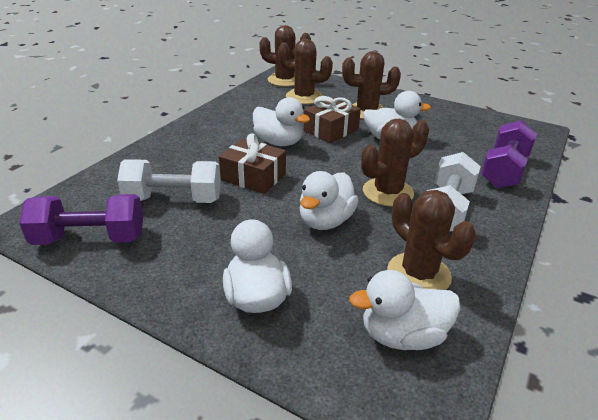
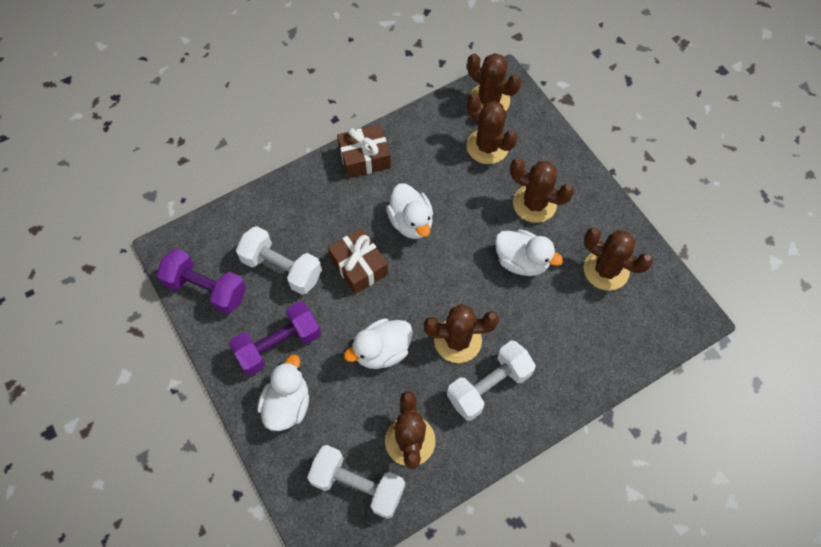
camera: 30 degrees right, 30 degrees up
(331, 130) = (473, 222): brown gift -> brown gift (364, 158)
(402, 335) = (358, 485): white duck -> white dumbbell
(453, 126) = (606, 270): none -> brown cactus
(504, 170) = (590, 361): purple dumbbell -> purple dumbbell (278, 344)

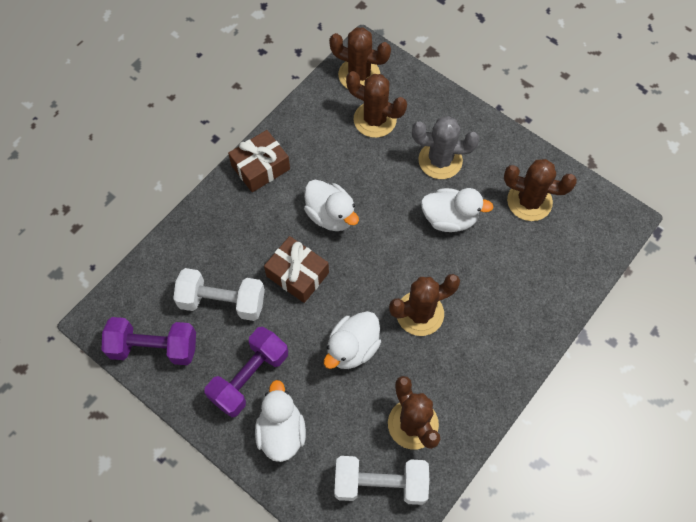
camera: 20 degrees left, 0 degrees up
(489, 386) = (465, 346): white dumbbell -> none
(534, 203) = (440, 160): brown cactus -> grey cactus

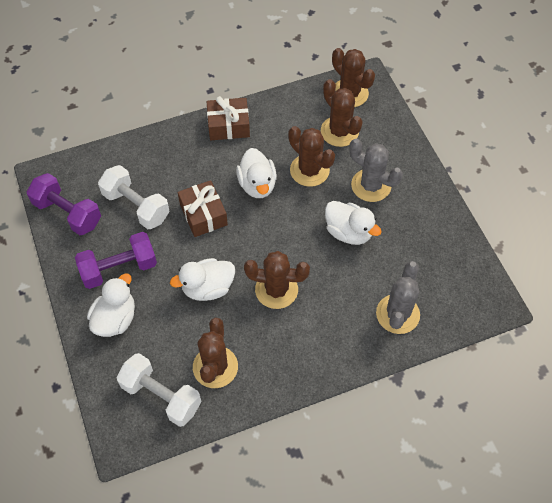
camera: 30 degrees right, 5 degrees down
(529, 201) = (423, 251): brown cactus -> brown cactus (309, 170)
(545, 276) = (397, 314): none -> grey cactus

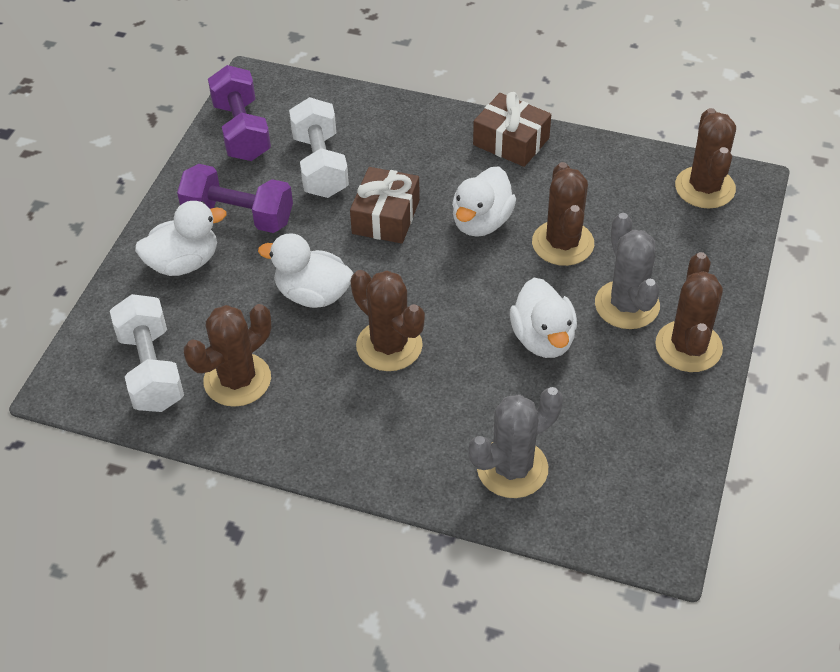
camera: 40 degrees right, 10 degrees down
(339, 131) = (646, 222): brown cactus -> brown cactus (688, 346)

